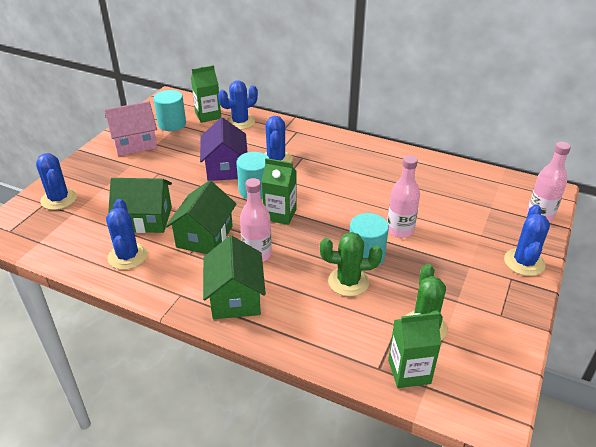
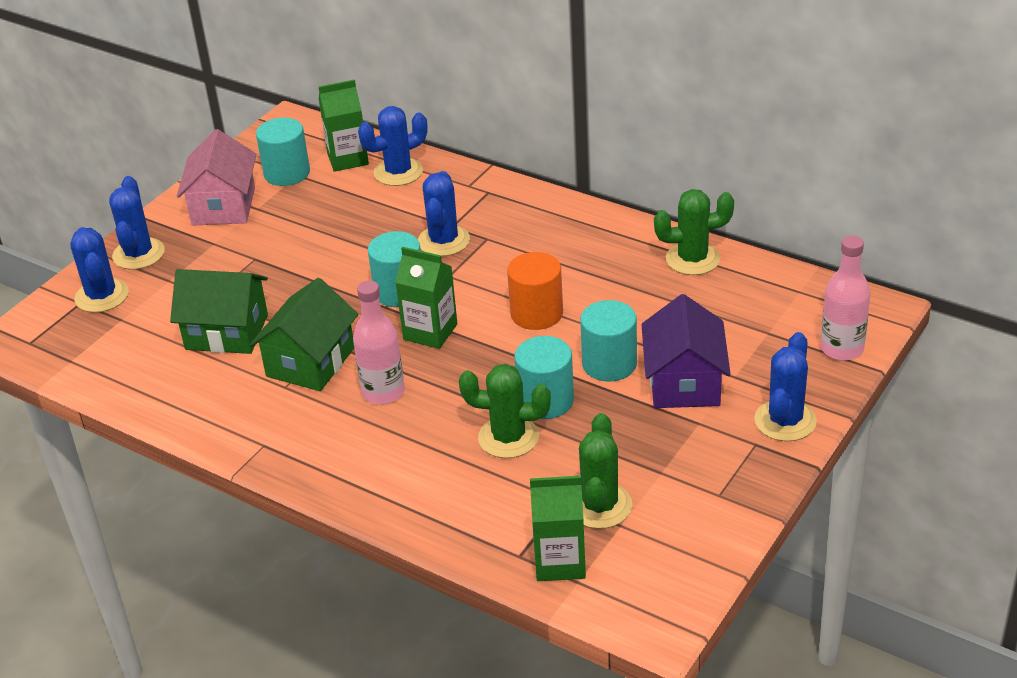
camera: 10 degrees right, 0 degrees up
(127, 256) = (195, 387): blue cactus -> blue cactus (138, 254)
(135, 143) = (223, 206): pink house -> pink house turned 75 degrees counterclockwise
(225, 168) = (360, 253): purple house -> purple house (684, 382)
(235, 297) = (340, 452): green house -> none
(345, 201) = (536, 313): none -> orange cylinder
(400, 230) = (609, 364): pink bottle -> turquoise cylinder
(430, 166) = (692, 259): none -> green cactus

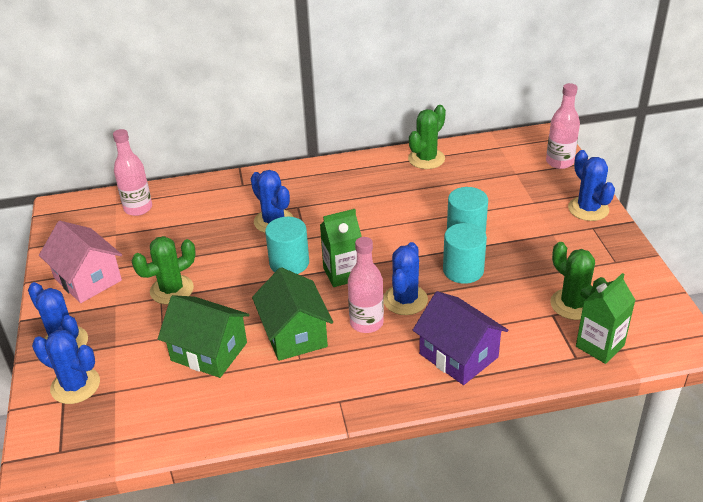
camera: 45 degrees left, 0 degrees up
(227, 332) = (209, 351): green house -> green house turned 60 degrees clockwise
(287, 173) = (106, 237): turquoise cylinder -> none
(347, 159) = (138, 208): green carton -> pink bottle
(398, 172) = (185, 199): blue cactus -> blue cactus (405, 300)
(508, 437) = (474, 301): green cactus -> green cactus (172, 290)
(536, 313) = (388, 229): orange cylinder -> none
(684, 382) = (516, 219): purple house -> purple house (458, 355)

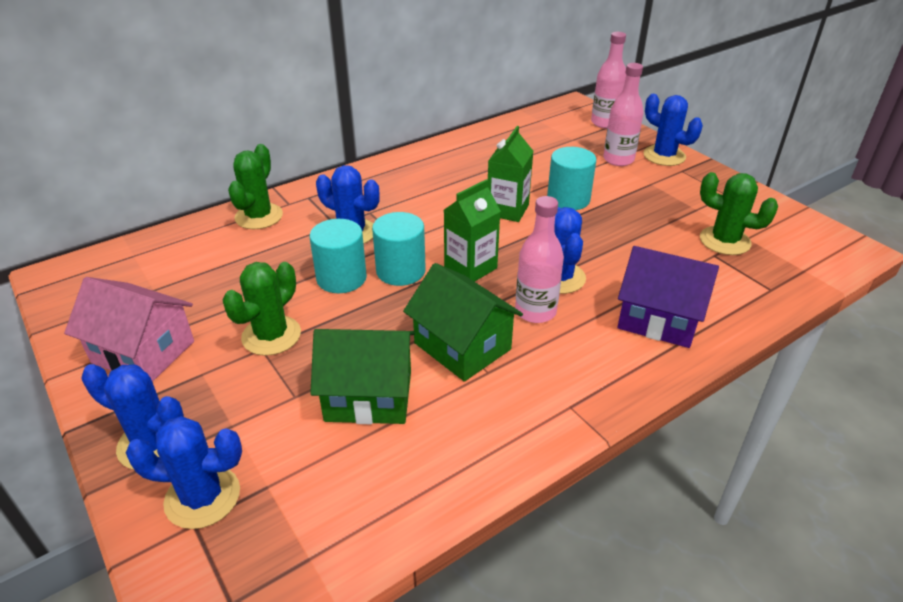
camera: 25 degrees left, 0 degrees up
(138, 208) = (168, 254): pink bottle -> pink bottle (618, 160)
(426, 159) = (476, 142): green cactus -> green cactus (259, 216)
(463, 270) = (594, 234): turquoise cylinder -> turquoise cylinder (341, 278)
(600, 346) = (782, 272): green carton -> green carton (507, 210)

